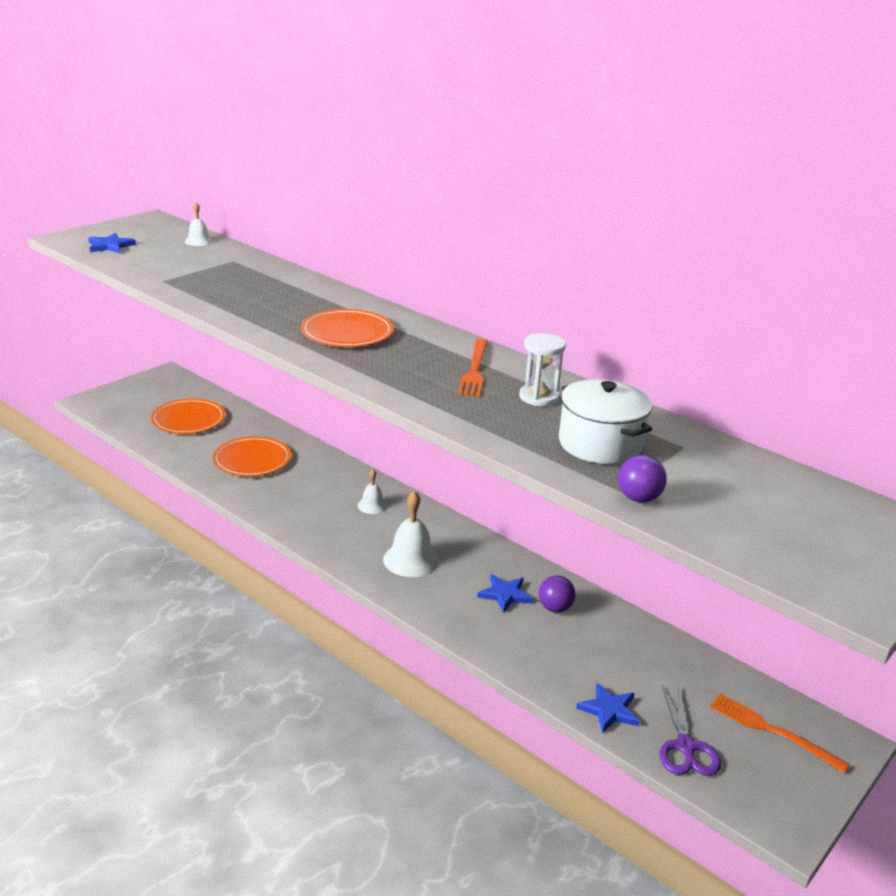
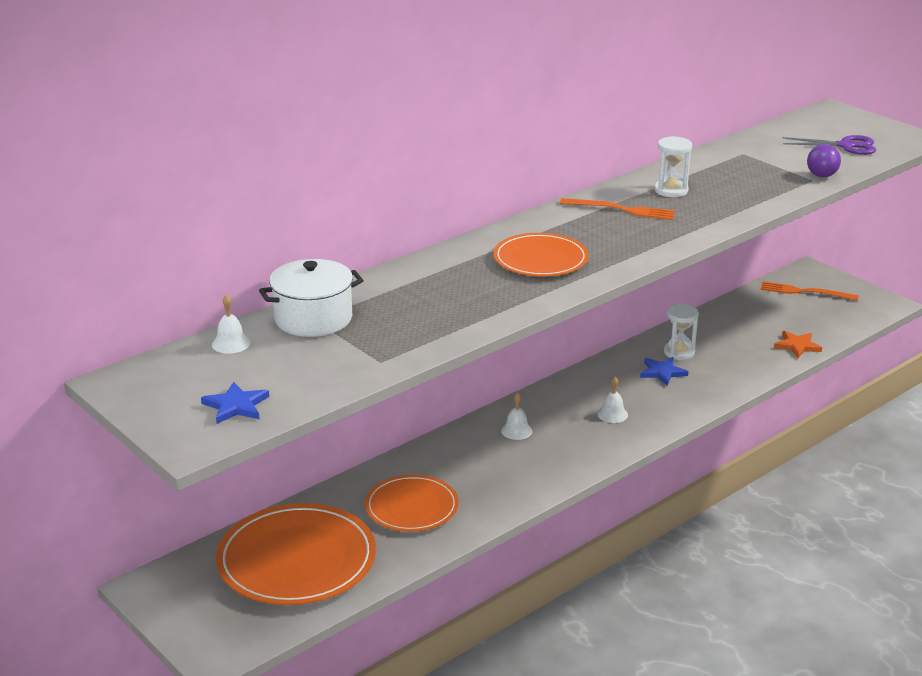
camera: 80 degrees left, 0 degrees up
(188, 420) = (296, 560): orange plate -> orange plate, size x1.61
(411, 560) = (612, 414): white bell -> white bell, size x0.57
(555, 608) = (679, 352): purple ball -> white hourglass
(600, 444) = (746, 178): white pot -> white pot (313, 319)
(609, 710) = (797, 346): blue star -> orange star
(685, 747) = (827, 324): purple scissors -> purple scissors (845, 146)
(772, 731) = (805, 292): orange fork -> orange fork turned 60 degrees clockwise

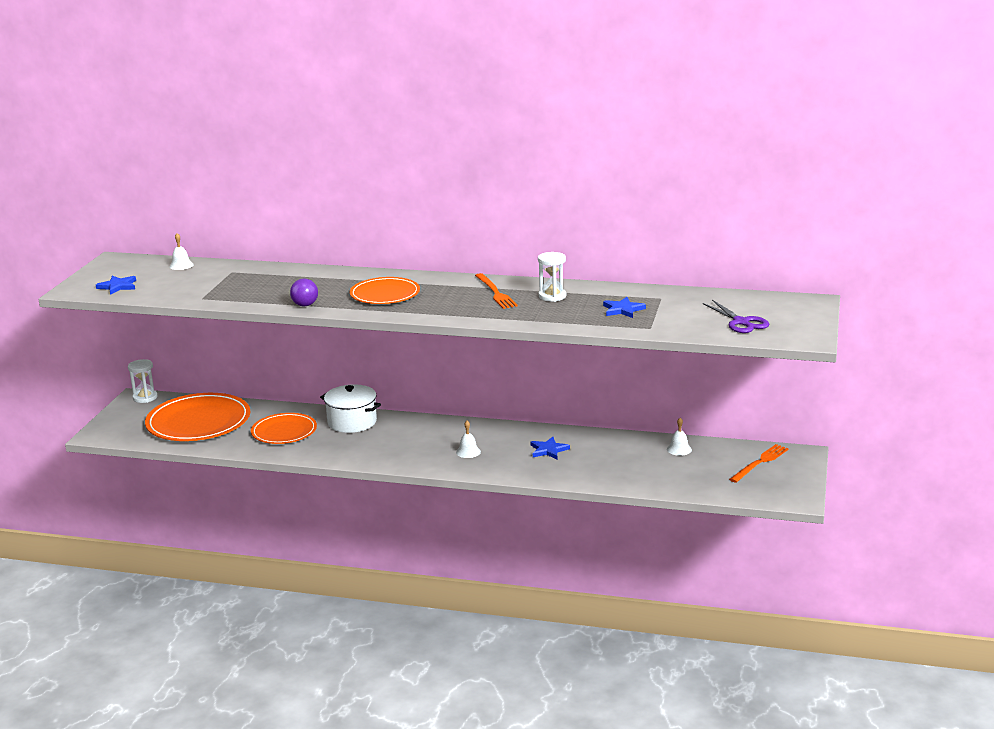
camera: 55 degrees right, 5 degrees down
(313, 319) = (231, 271): white pot -> white pot (352, 422)
(516, 431) = (406, 431): white bell -> white bell (679, 449)
(679, 352) = (586, 447): white hourglass -> white hourglass (145, 397)
(751, 175) = (623, 310): none -> blue star
(797, 346) = (664, 484): orange star -> none
(805, 292) = (760, 462): orange fork -> orange fork turned 60 degrees clockwise
(821, 176) = (663, 328): purple ball -> purple ball (305, 305)

